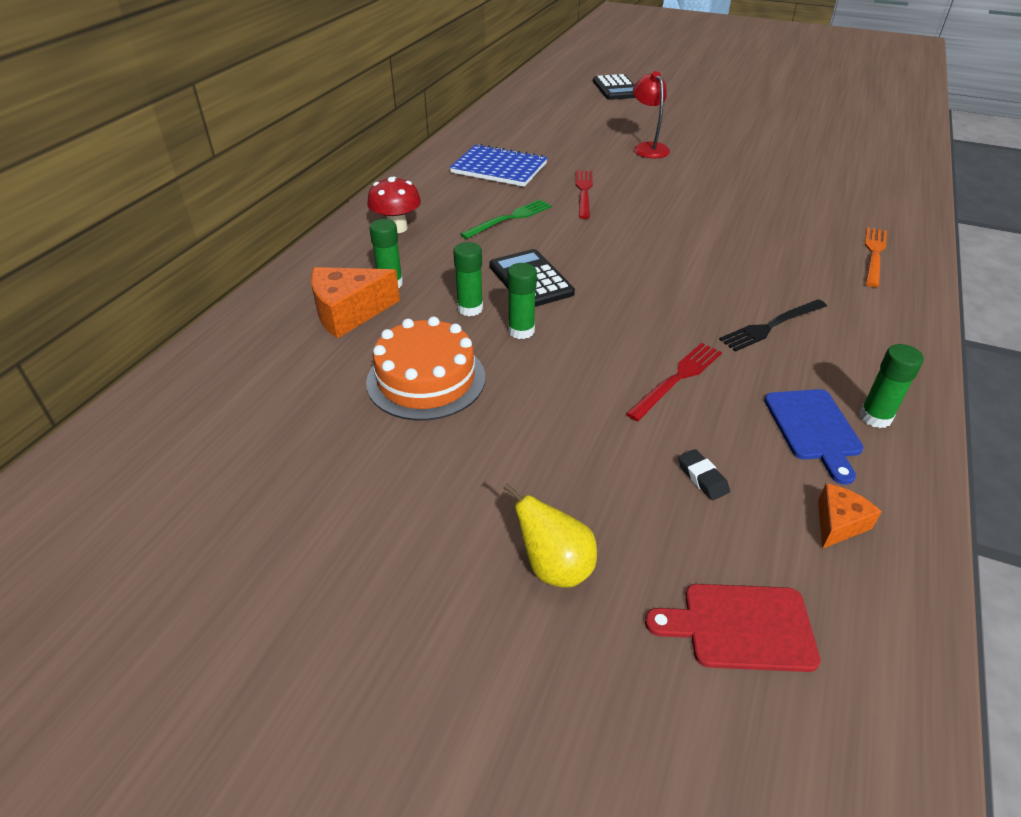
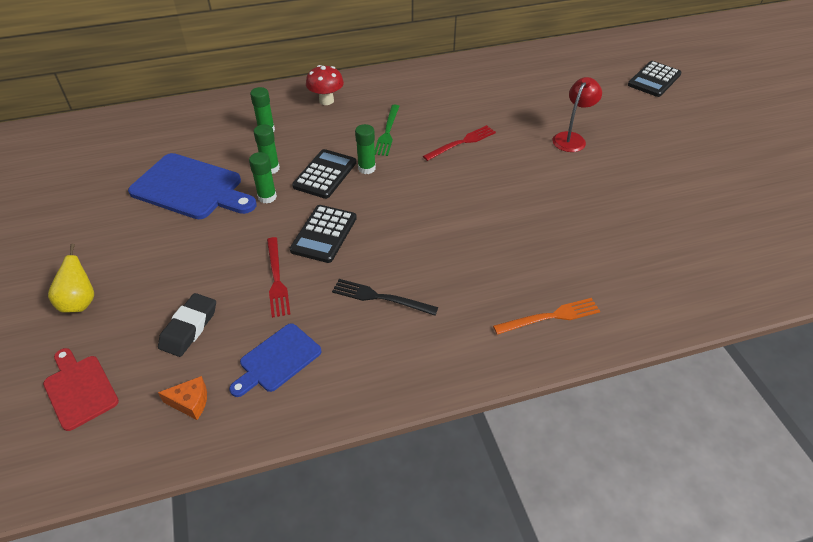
camera: 50 degrees right, 5 degrees up
(349, 312) = (225, 132): orange cheese -> none
(426, 379) = (191, 188): orange cake -> blue cutting board
(499, 168) = (447, 96): blue notebook -> none
(509, 218) = (387, 132): green fork -> green fork turned 90 degrees clockwise
(633, 320) = (324, 234): none -> black calculator
(677, 379) = (276, 279): red fork -> red fork turned 75 degrees clockwise
(702, 478) = (189, 328): black eraser -> black eraser, size x1.76
(875, 417) = (316, 386): green glue stick -> green glue stick (366, 168)

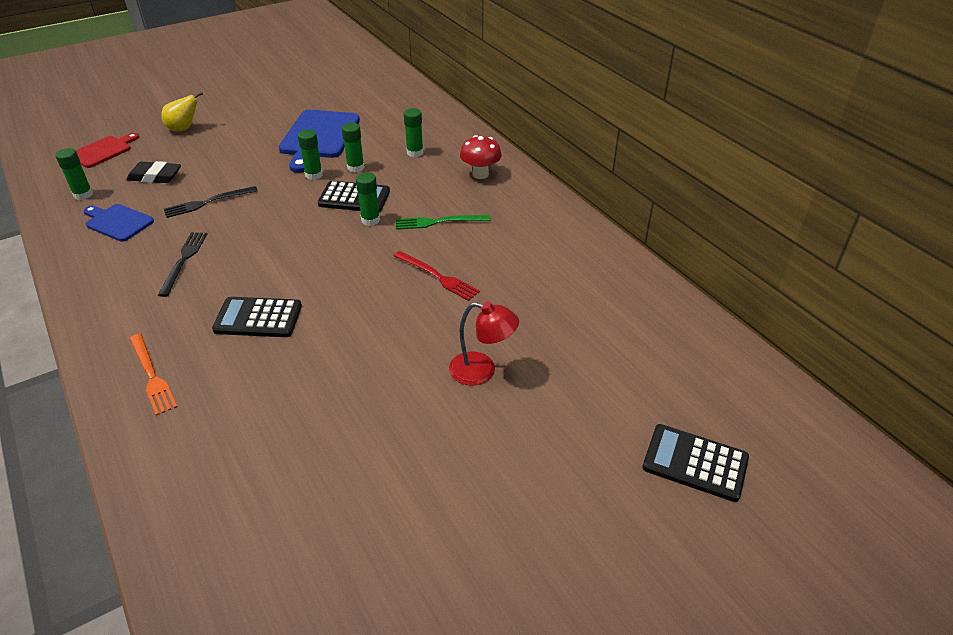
camera: 75 degrees right, 5 degrees down
(190, 402) = (83, 195): orange cheese -> green glue stick
(276, 279) = (207, 202): red fork -> black fork
(324, 234) = (267, 214): black calculator -> black calculator (258, 318)

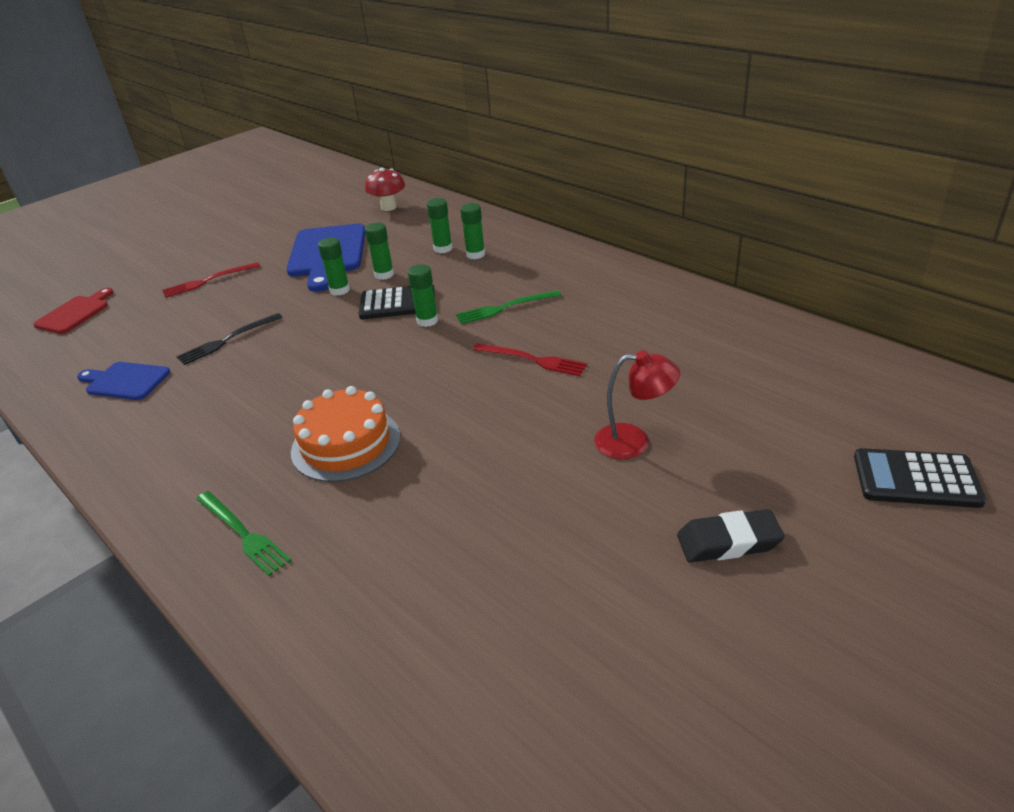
camera: 10 degrees left, 5 degrees down
(83, 195) = (69, 361): green glue stick -> green glue stick (475, 254)
(151, 376) = (243, 534): orange fork -> green fork
(155, 176) = (151, 326): black eraser -> black eraser (728, 542)
(184, 129) = (164, 274): yellow pear -> none
(184, 261) = (226, 404): black fork -> none
(215, 143) = (208, 281): none -> red fork
(258, 318) = (346, 444): black calculator -> orange cake
(480, 174) = (525, 255): red mushroom -> red mushroom (388, 207)

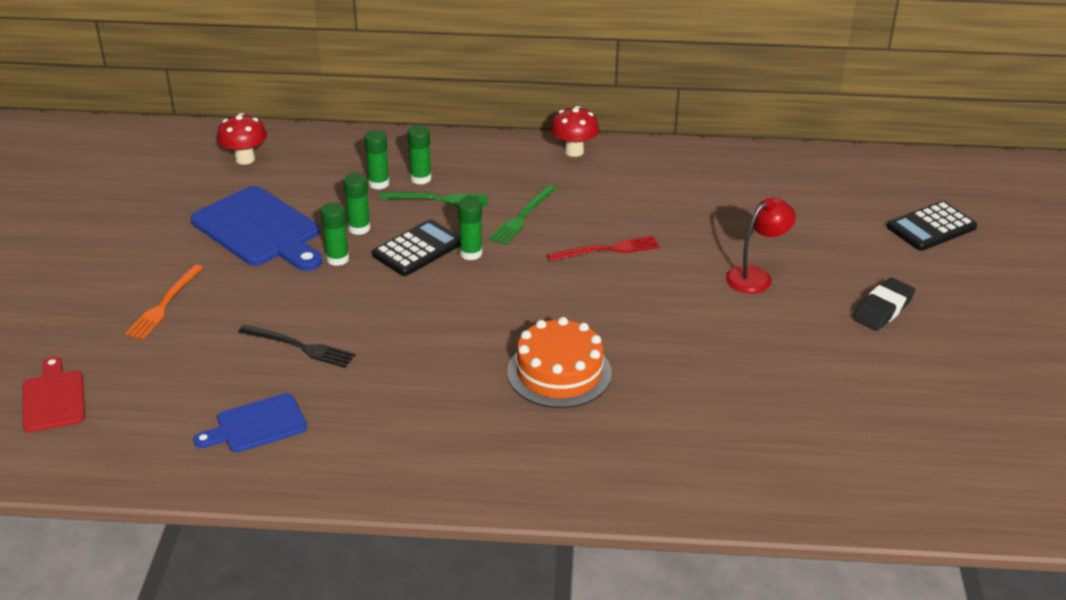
camera: 45 degrees left, 0 degrees up
(208, 281) = (164, 304): red fork -> orange fork
(227, 340) = (300, 347): black fork -> black fork turned 75 degrees counterclockwise
(243, 534) = (582, 465): green fork -> green fork (438, 199)
(620, 271) = (574, 151): none -> red mushroom

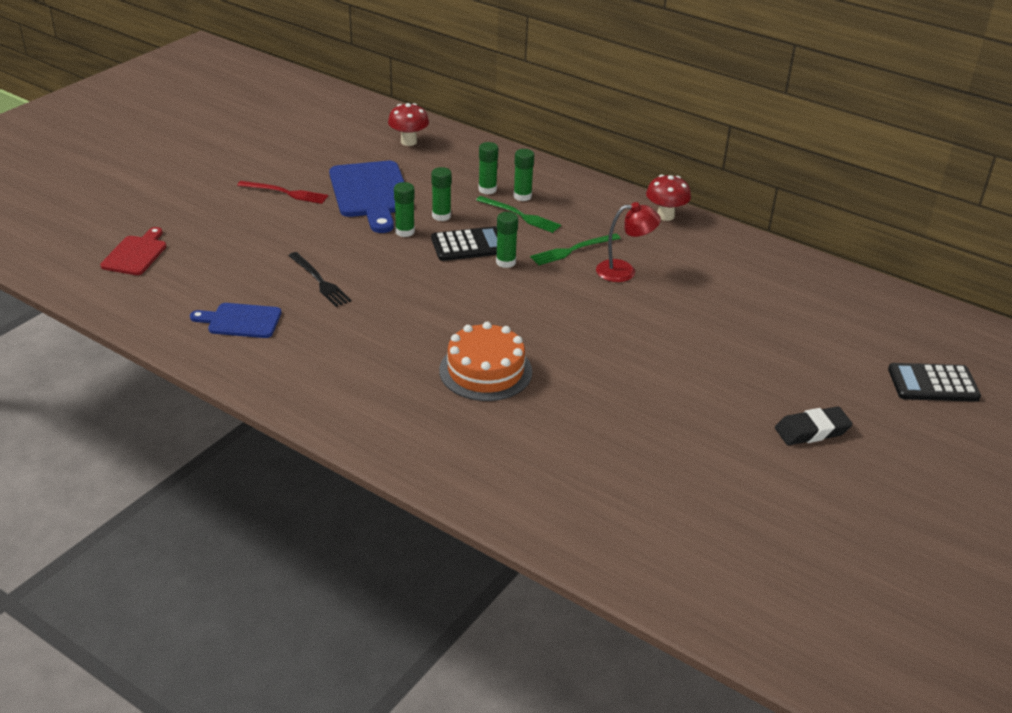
camera: 30 degrees right, 0 degrees up
(164, 304) = (260, 220): orange fork -> none
(607, 250) = (616, 297): red fork -> red fork (285, 193)
(756, 276) = (722, 362): red lamp -> red lamp (624, 271)

